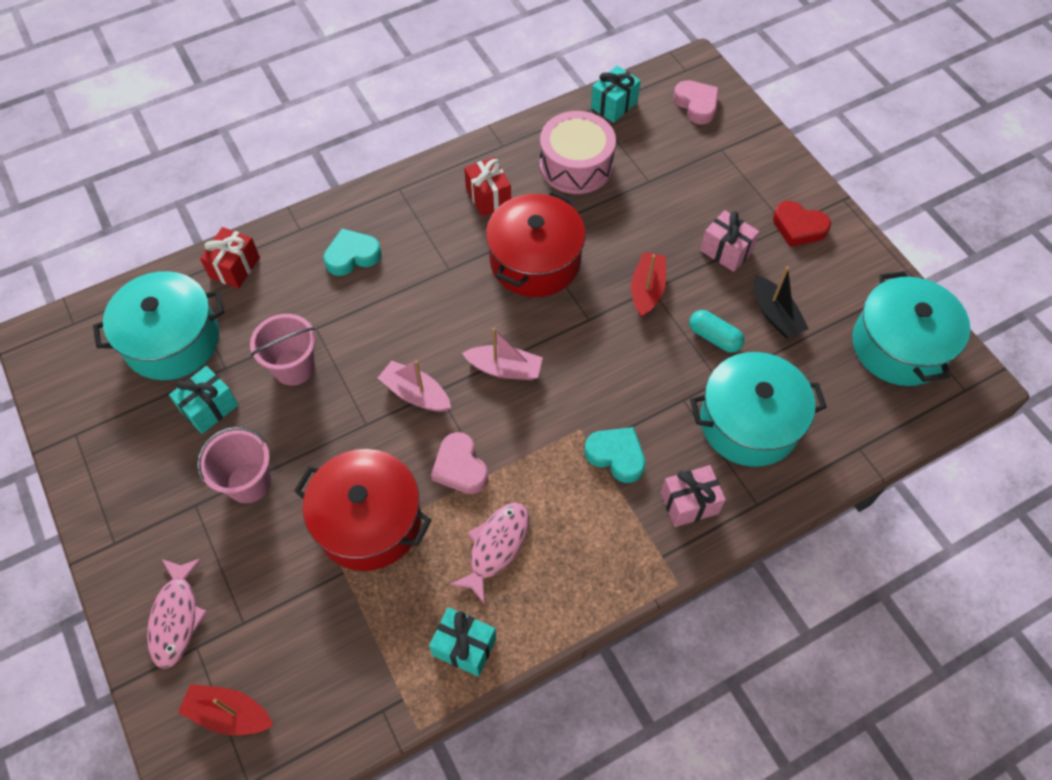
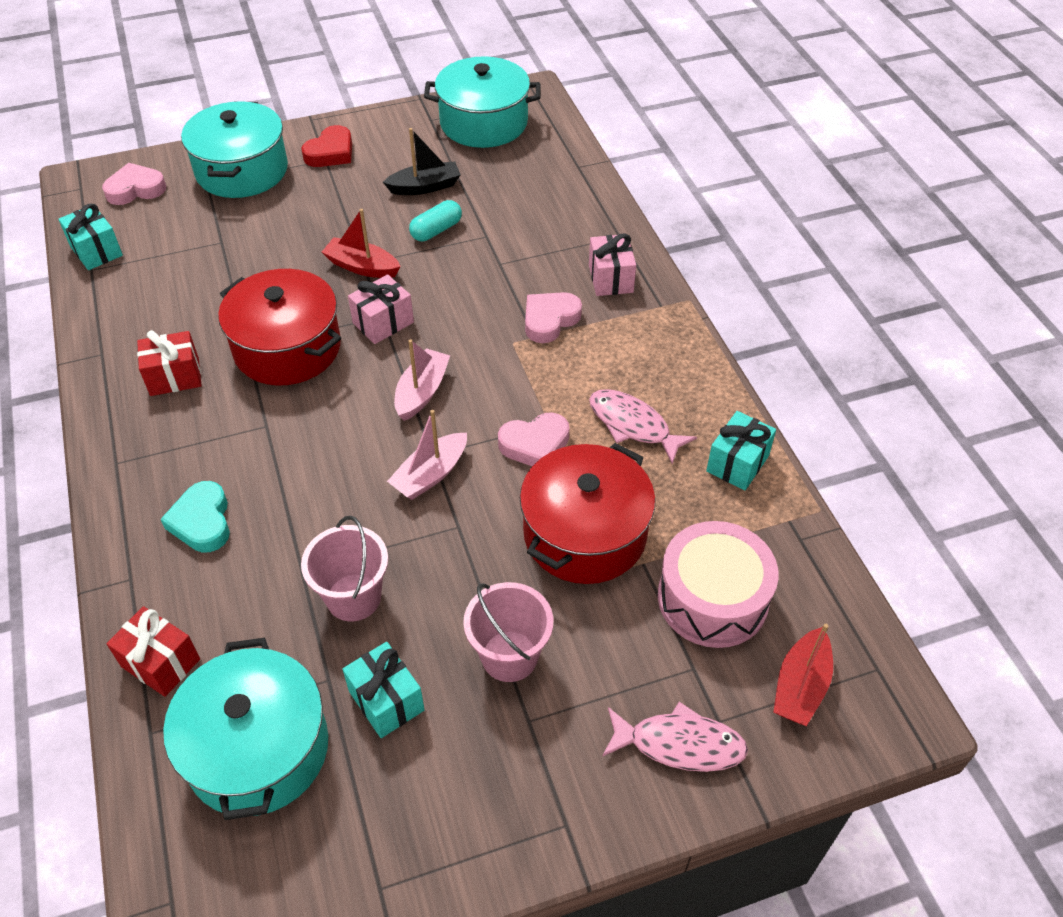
camera: 80 degrees left, 10 degrees down
(576, 165) = (167, 295): pink drum -> pink drum (712, 598)
(616, 456) = (550, 320): turquoise heart -> pink heart
(726, 251) = (337, 204): pink gift -> pink gift (383, 323)
(749, 422) = (536, 225): turquoise pot -> turquoise pot (242, 170)

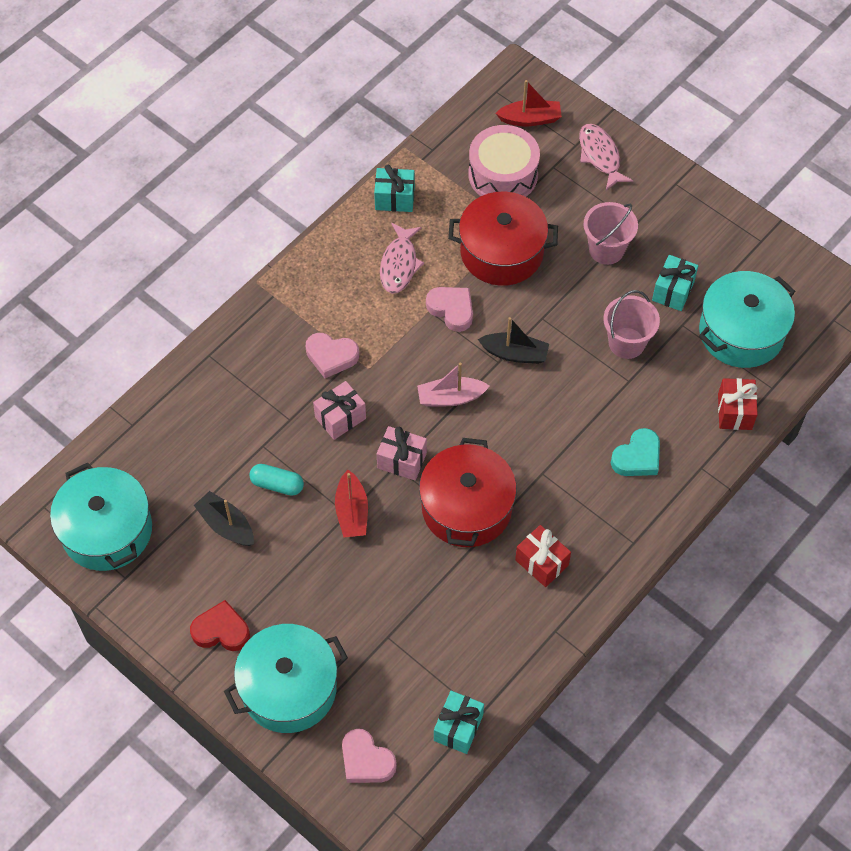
camera: 120 degrees left, 10 degrees up
(430, 475) = (515, 353): pink boat -> black boat
(610, 279) = (263, 339): pink gift -> pink gift (340, 418)

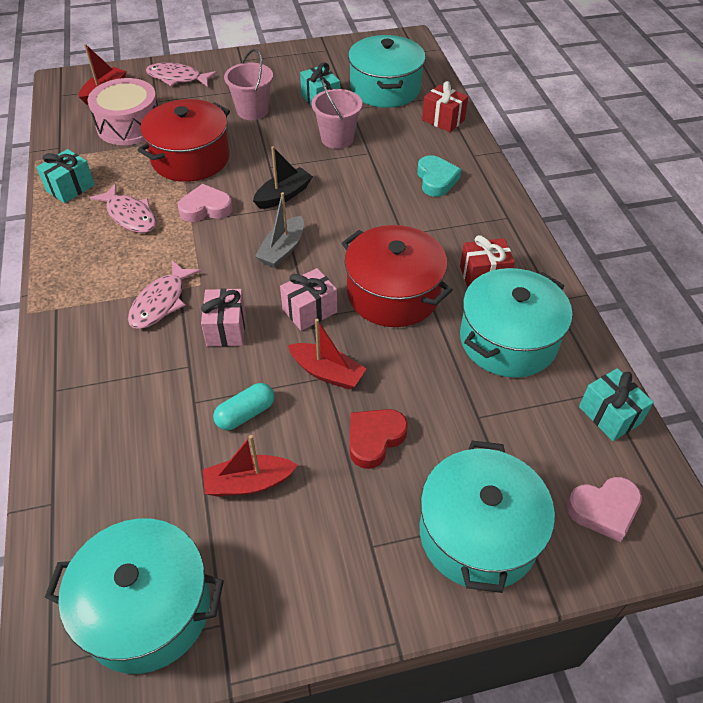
camera: 55 degrees left, 10 degrees down
(221, 630) = (365, 560): red heart -> red heart (374, 439)
(226, 525) = (248, 483): black boat -> red boat
(331, 356) = (161, 302): pink heart -> pink fish
(450, 397) = (282, 250): pink boat -> grey boat
(481, 618) = (508, 340): none -> turquoise pot

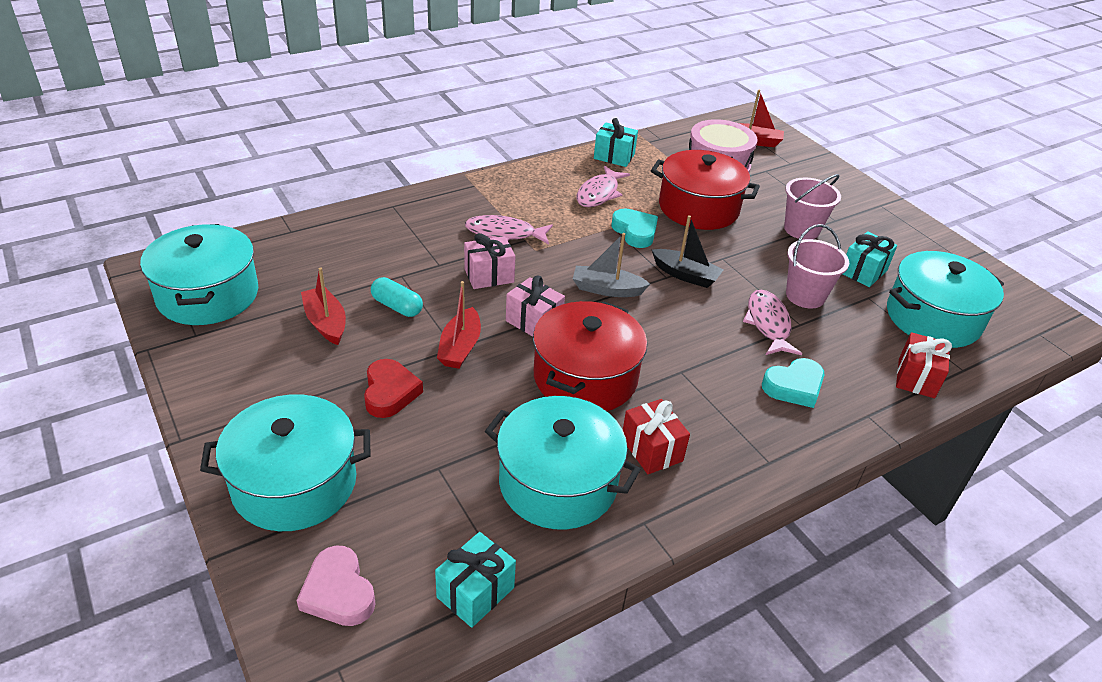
camera: 70 degrees right, 10 degrees down
(177, 78) = (811, 174): pink fish -> pink fish (768, 324)
(206, 208) = (635, 232): pink heart -> turquoise heart
(374, 439) = (390, 392): red heart -> red heart turned 60 degrees clockwise

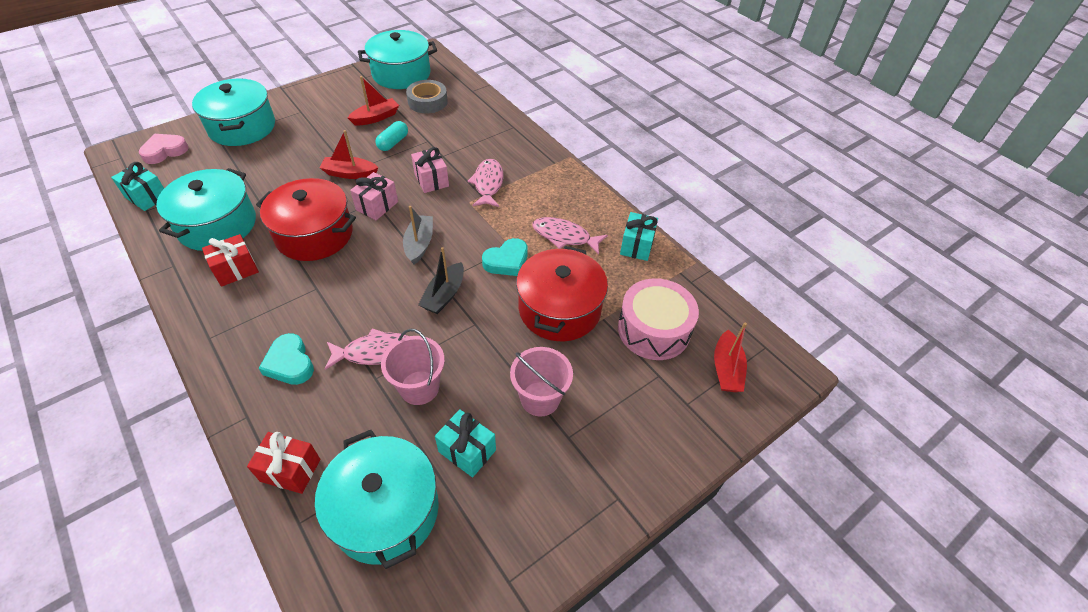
camera: 85 degrees right, 10 degrees up
(302, 272) = (427, 102): none -> grey tape
(390, 392) = (309, 150): red heart -> none

